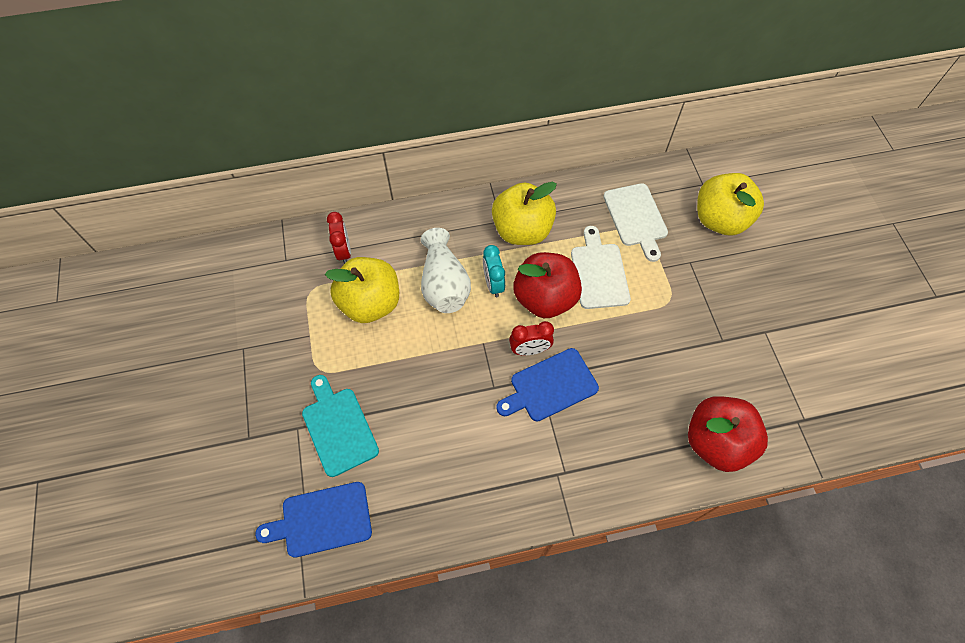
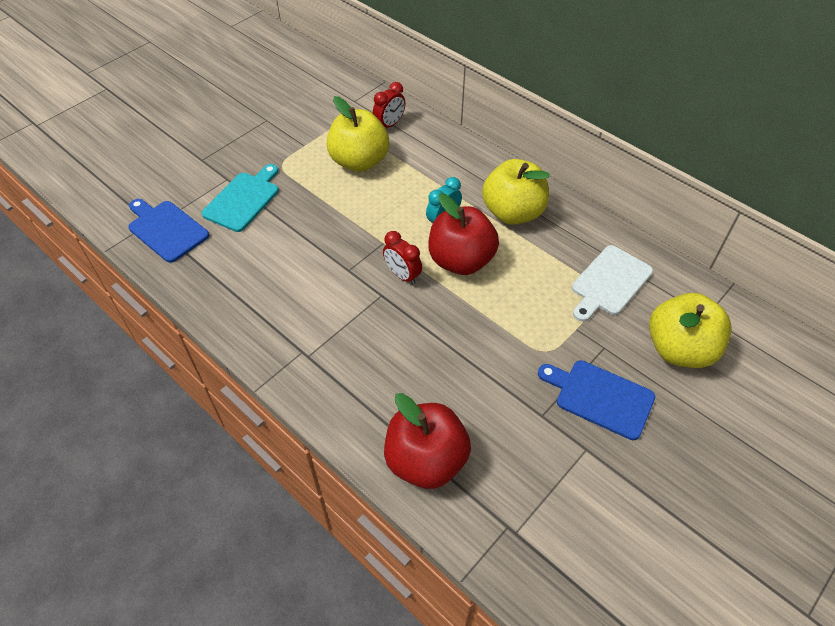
camera: 55 degrees right, 10 degrees down
(444, 284) = (414, 192): white vase -> none
(550, 386) = (380, 306): blue cutting board -> blue cutting board (600, 397)
(599, 272) = (523, 284): white cutting board -> none

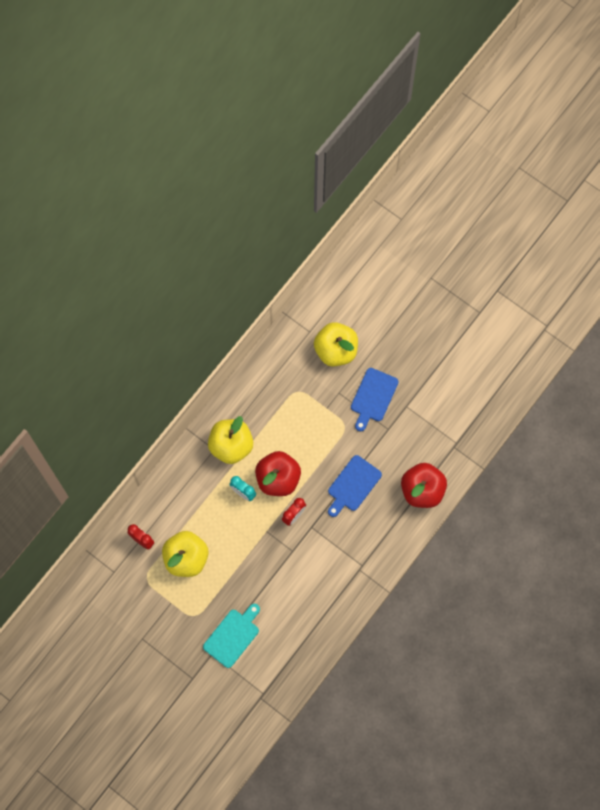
camera: 95 degrees left, 20 degrees up
(166, 229) = (266, 684): blue cutting board -> blue cutting board (353, 485)
(243, 199) = (233, 636): turquoise cutting board -> turquoise cutting board turned 105 degrees clockwise
(609, 283) = (288, 386): white cutting board -> none

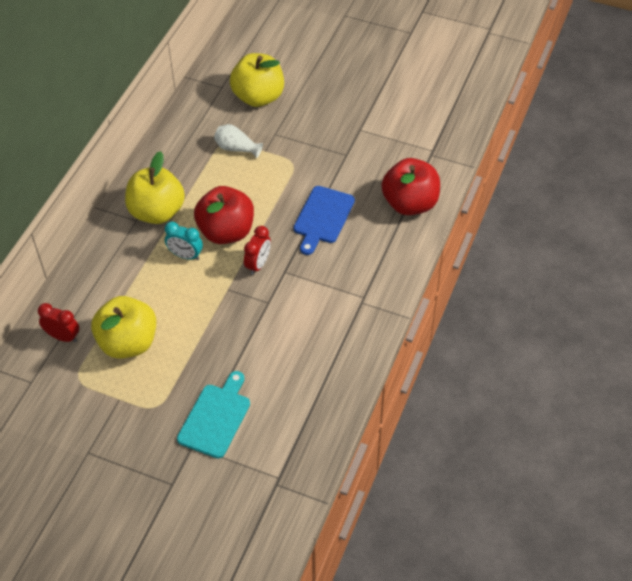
camera: 15 degrees left, 20 degrees down
(305, 399) = (236, 148): none -> white vase
(373, 397) = (317, 129): blue cutting board -> none

